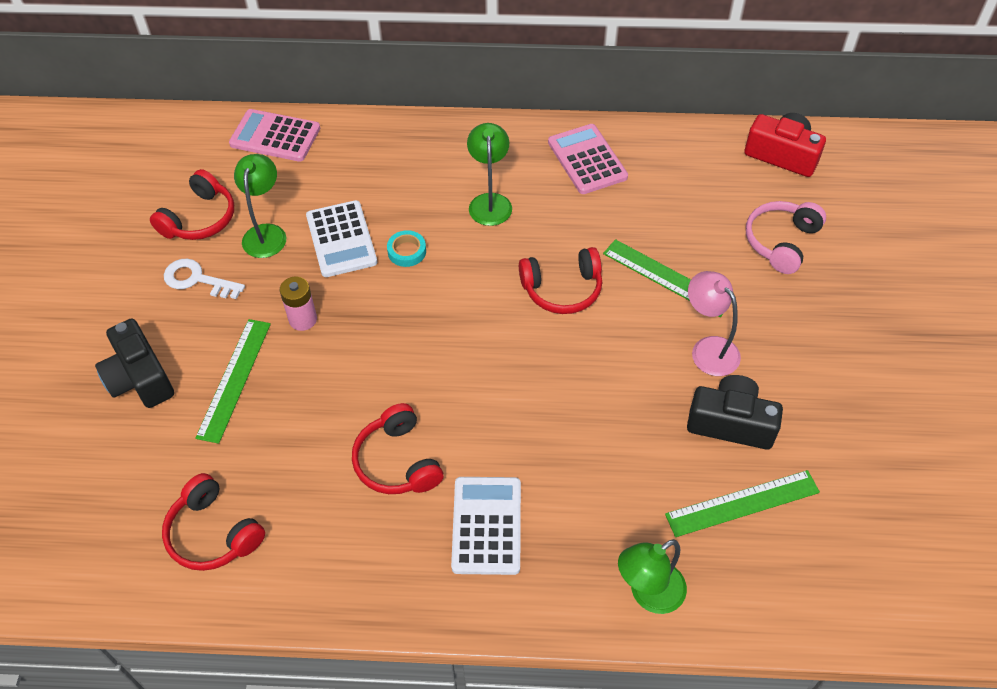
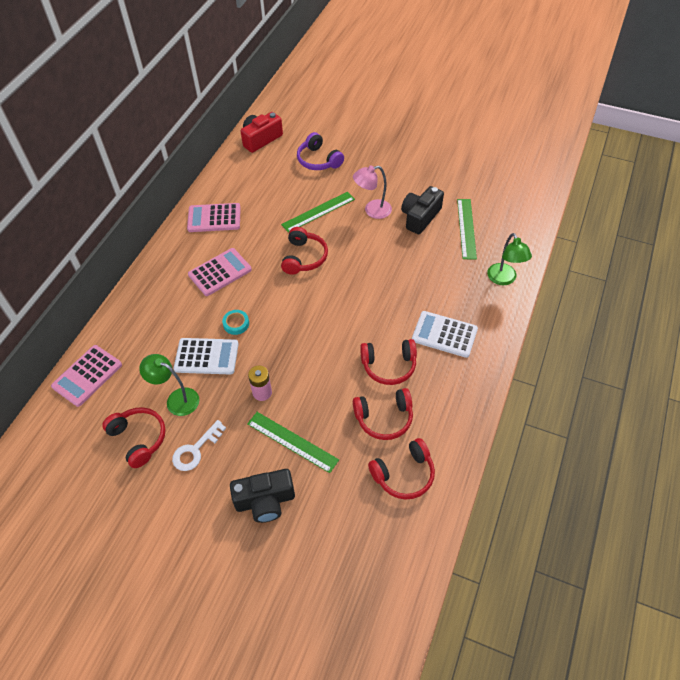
camera: 70 degrees left, 0 degrees up
(302, 481) = (384, 418): none -> red headphones
(490, 202) = (220, 272): green lamp -> pink calculator
(781, 242) = (318, 160): pink headphones -> purple headphones

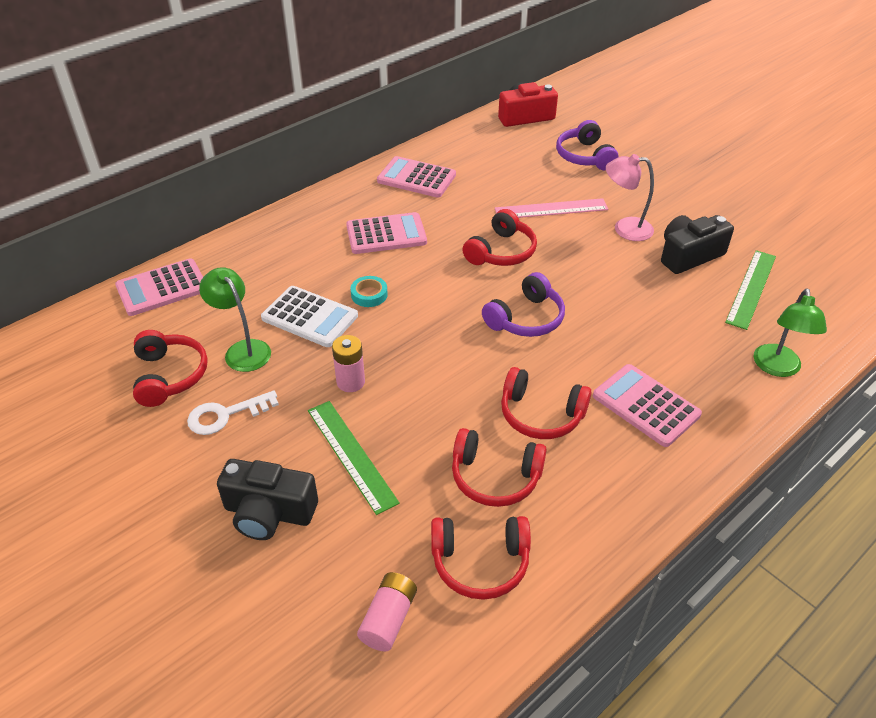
camera: 25 degrees right, 10 degrees down
(318, 212) = (551, 209): green ruler -> pink ruler
(345, 302) = (526, 318): none -> purple headphones
(372, 531) = (388, 619): none -> pink battery
(444, 334) = (645, 405): white calculator -> pink calculator

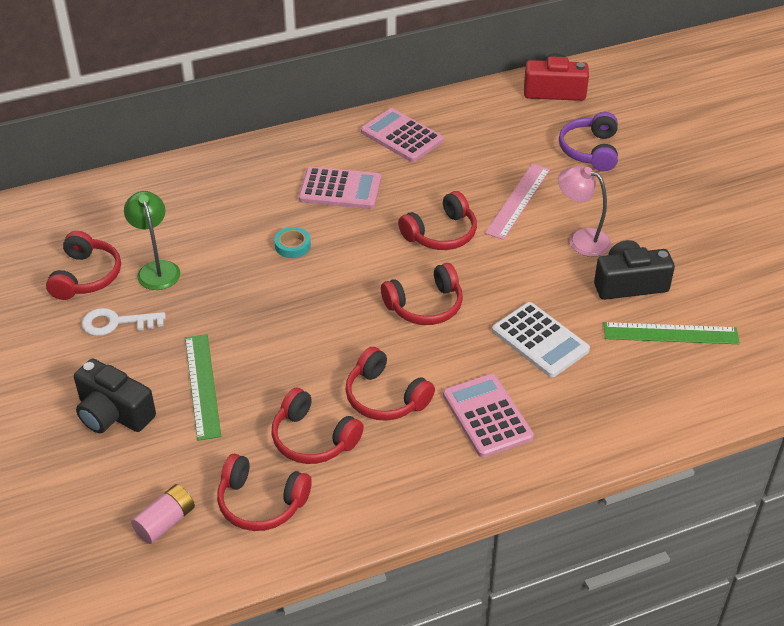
camera: 20 degrees right, 0 degrees up
(162, 288) = (114, 194): pink calculator -> none
(310, 317) = (228, 253): white calculator -> white calculator (540, 340)
(350, 382) = (234, 322): pink battery -> none
(526, 318) = (425, 305): purple headphones -> red headphones
(551, 209) = (518, 201): pink ruler -> pink ruler turned 75 degrees counterclockwise
(751, 288) = (670, 333): green ruler -> green ruler turned 45 degrees clockwise
(777, 368) = (640, 417): green lamp -> none

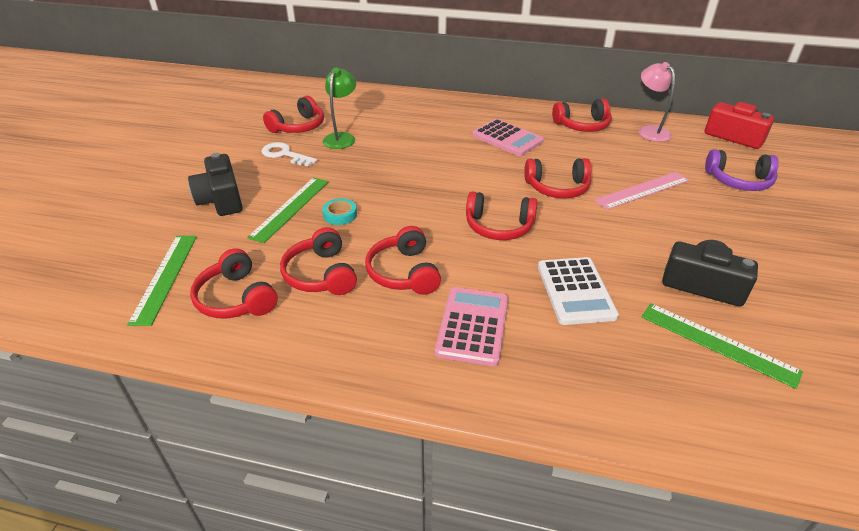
camera: 35 degrees right, 5 degrees down
(165, 522) = (165, 277): pink battery -> green ruler
(292, 245) = (440, 156): turquoise tape -> turquoise tape (340, 215)
(402, 136) = (582, 125): pink calculator -> red headphones
(581, 239) = (679, 235): pink lamp -> pink lamp (649, 131)
(590, 150) = (738, 181): purple headphones -> purple headphones turned 120 degrees counterclockwise

